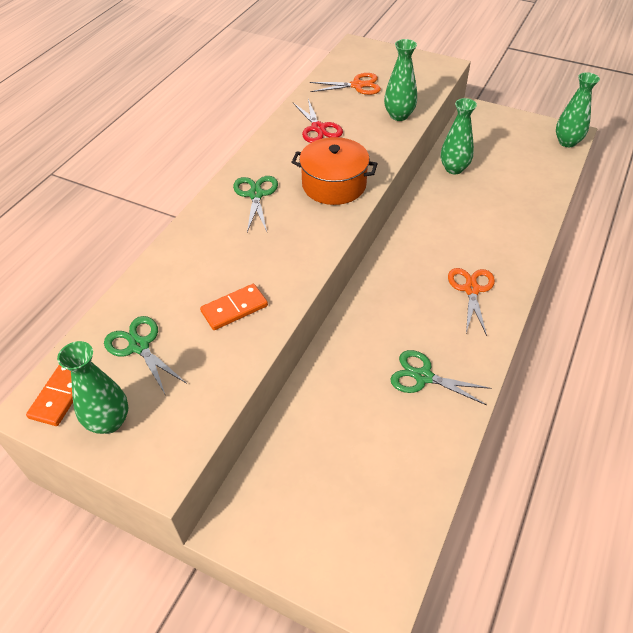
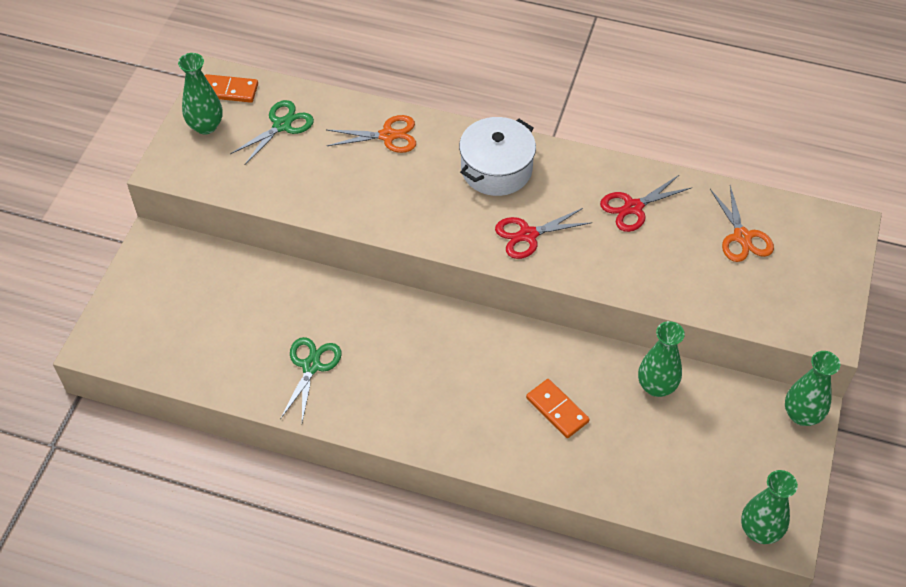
camera: 80 degrees right, 5 degrees up
(234, 309) = (332, 181): orange domino -> orange domino (557, 410)
(256, 195) = (496, 169): green scissors -> white pot
(334, 185) = (528, 235): orange pot -> red scissors
(399, 115) = (684, 287): green vase -> green vase (802, 415)
(471, 289) = (437, 407): orange scissors -> orange scissors (388, 136)

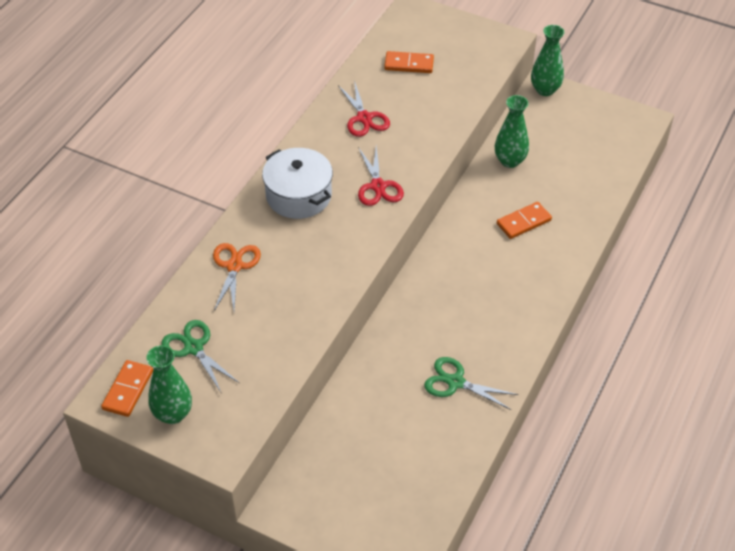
camera: 80 degrees left, 5 degrees down
(742, 237) = (409, 64): orange scissors -> orange domino
(759, 531) = (637, 131): green vase -> none

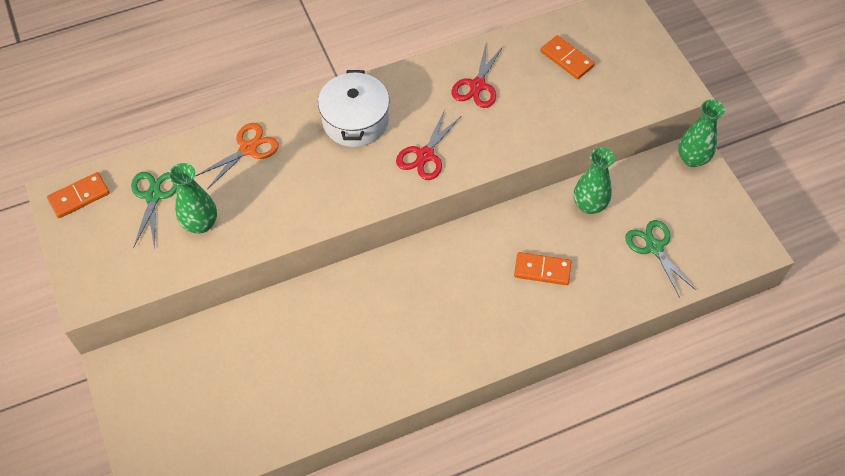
camera: 40 degrees right, 10 degrees up
(173, 414) = (88, 239): green vase -> green vase (200, 224)
(455, 382) = (340, 369): green scissors -> green scissors (654, 247)

